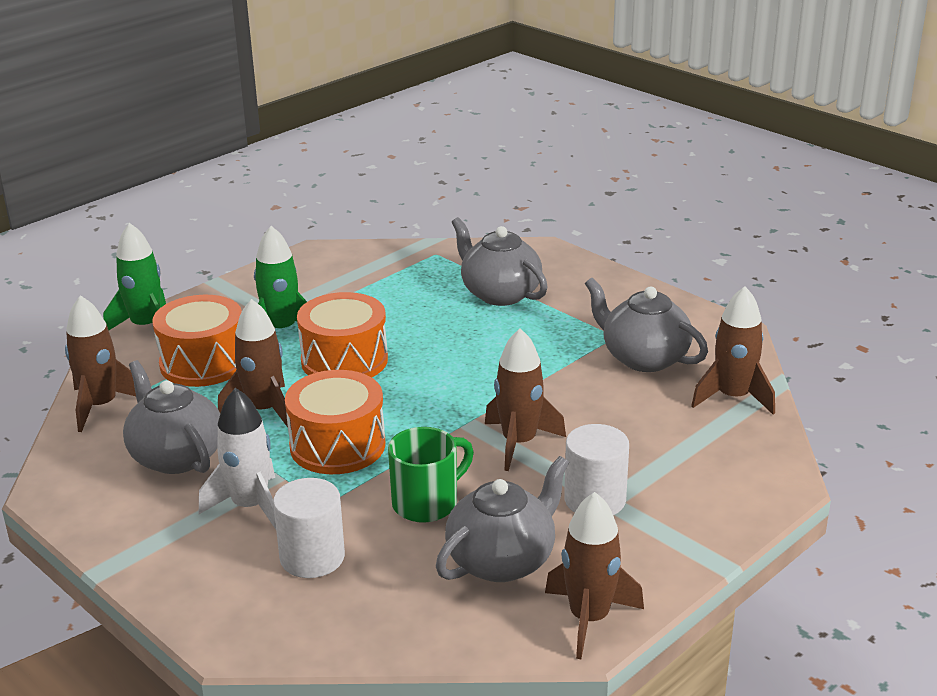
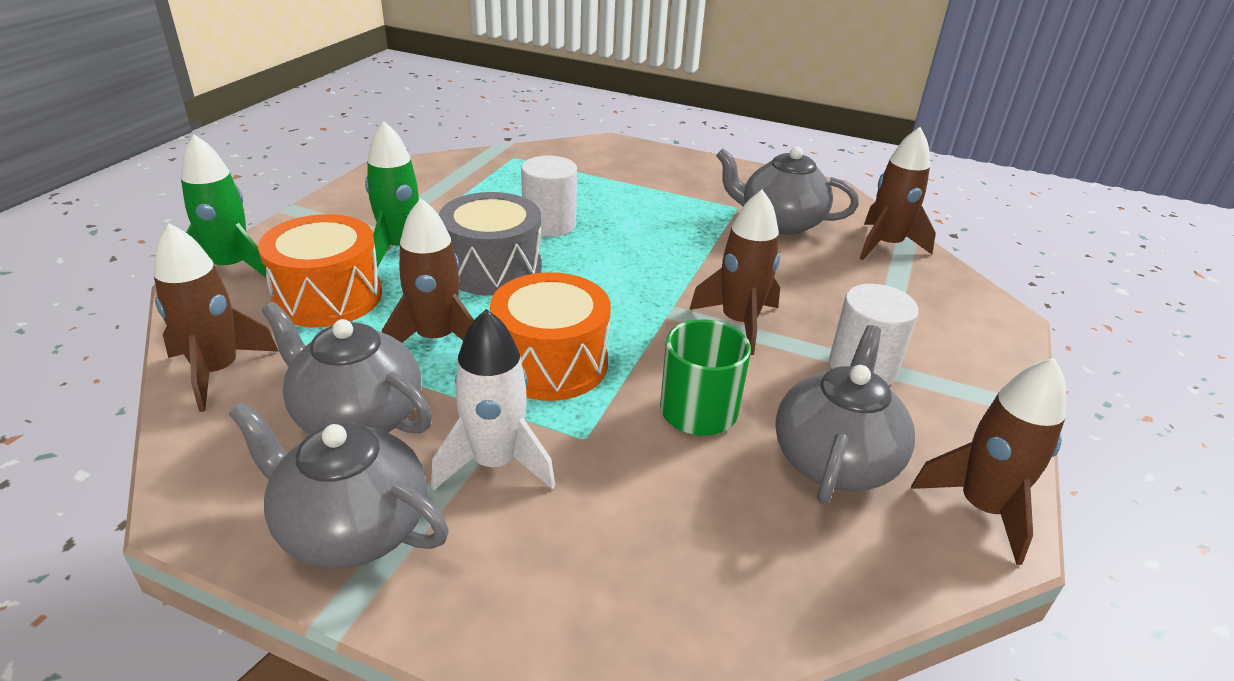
camera: 25 degrees left, 5 degrees up
(312, 557) = (620, 513): white cylinder -> white cylinder (549, 224)
(344, 360) = (493, 269): orange drum -> grey drum
(499, 293) = (602, 184): grey teapot -> grey teapot (351, 528)

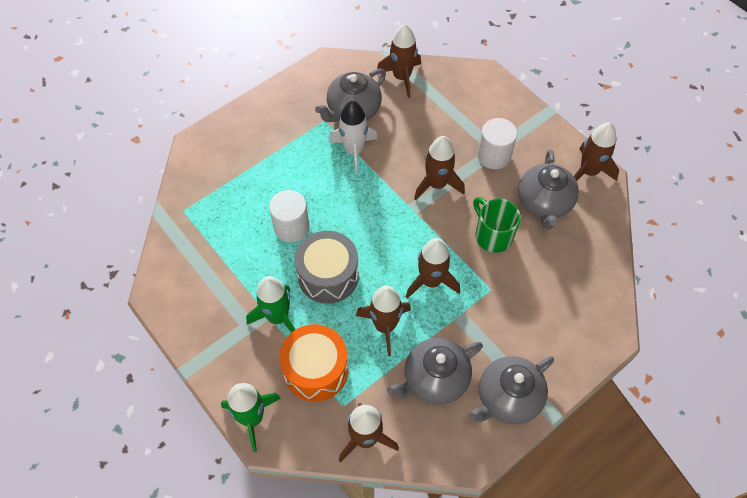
camera: 60 degrees left, 25 degrees up
(495, 463) = (491, 330): white rocket -> white rocket (354, 151)
(550, 363) = (431, 281): orange drum -> brown rocket
(834, 460) = (544, 203): grey teapot -> grey teapot turned 135 degrees counterclockwise

